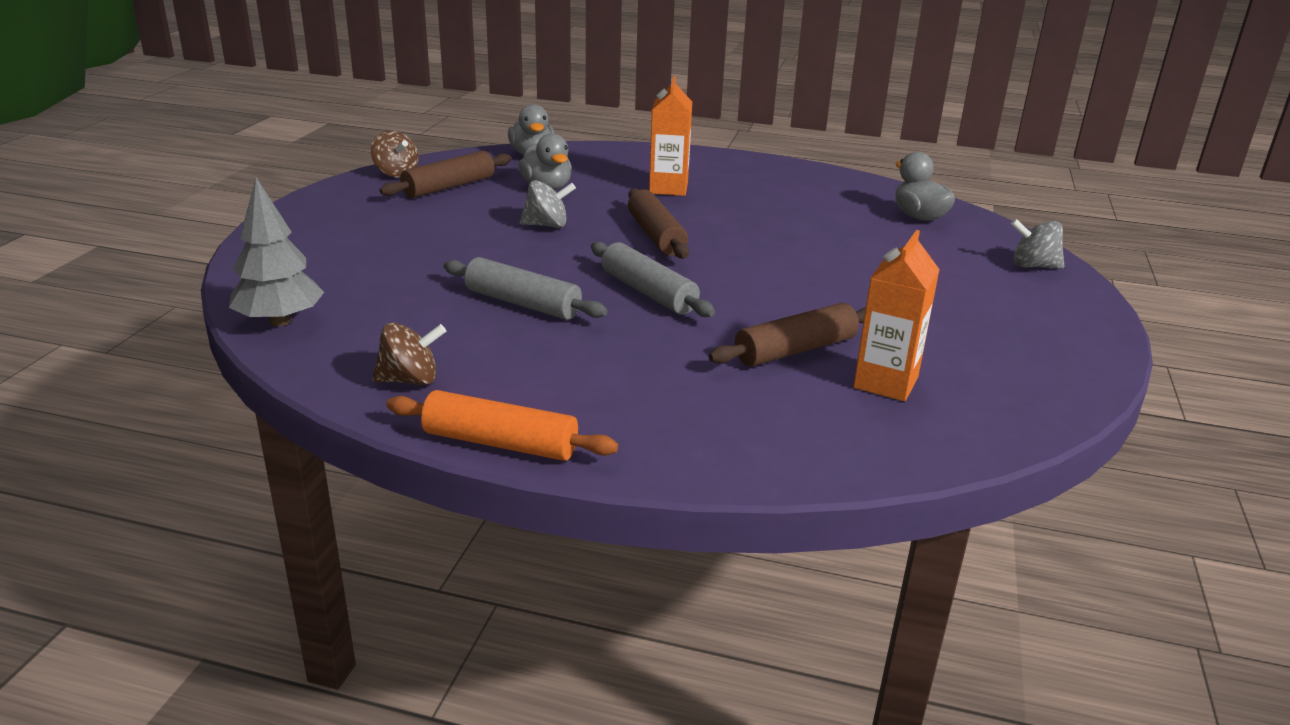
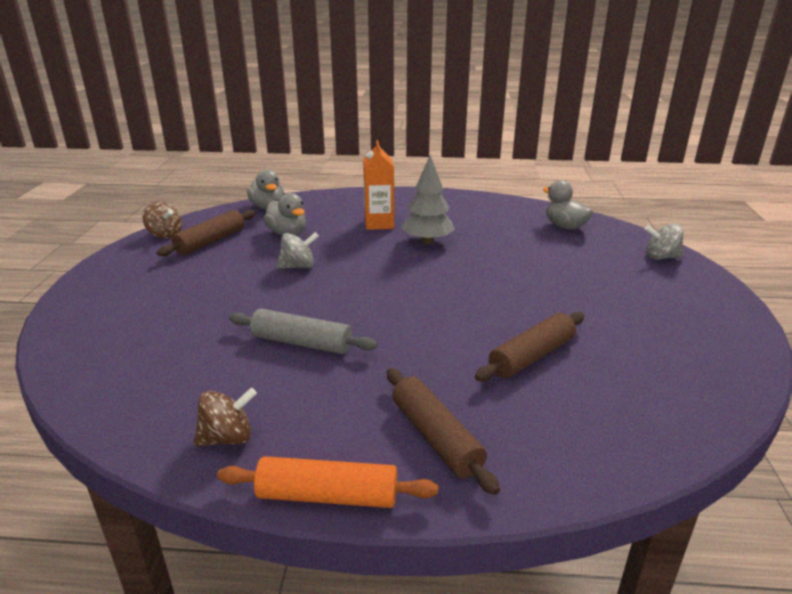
camera: 10 degrees left, 0 degrees up
(280, 321) = (95, 392): grey tree -> grey tree (427, 241)
(648, 293) = (398, 318): grey rolling pin -> none
(656, 235) = (385, 265): brown rolling pin -> brown rolling pin (436, 437)
(885, 383) = (612, 377): orange carton -> none

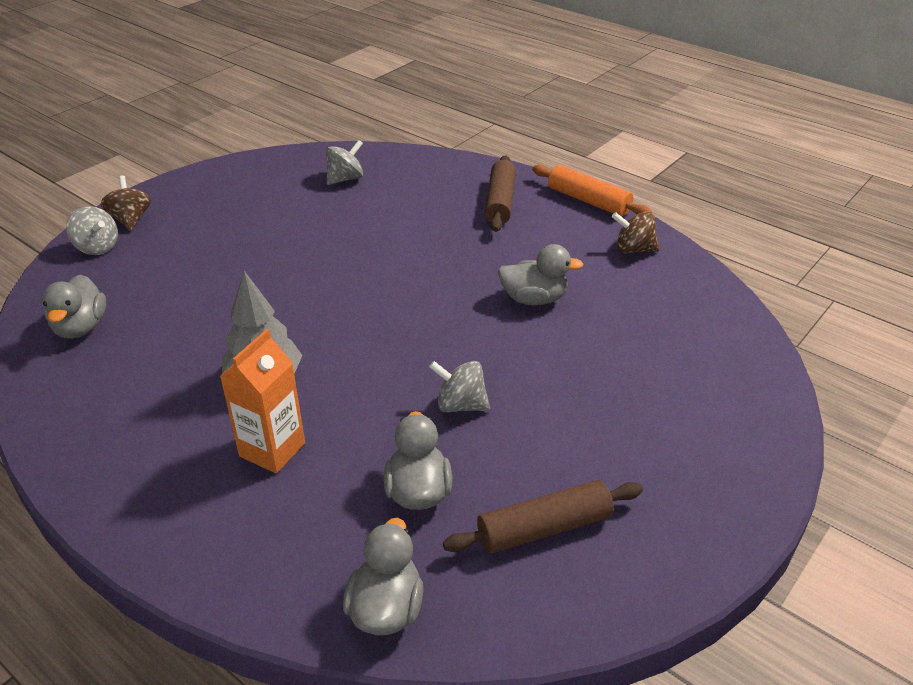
camera: 145 degrees left, 10 degrees up
(165, 234) = (612, 595): brown spinning top -> brown spinning top (130, 219)
(301, 343) = (534, 299): grey rolling pin -> grey duck
(531, 356) = (371, 218): brown rolling pin -> none
(633, 389) = (345, 179): none -> grey spinning top

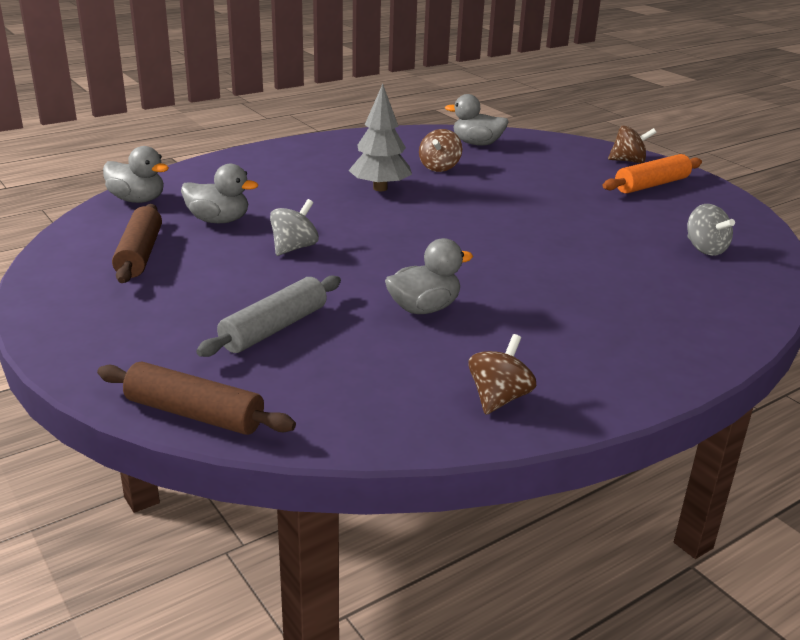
camera: 105 degrees right, 10 degrees down
(97, 247) = (585, 150): grey spinning top -> none
(179, 344) = (439, 167): none -> brown spinning top
(272, 449) = (302, 185): orange carton -> none
(500, 202) = (641, 329): brown rolling pin -> brown rolling pin (195, 413)
(534, 299) = (424, 308): grey duck -> grey duck turned 135 degrees counterclockwise
(588, 201) = (637, 395): orange rolling pin -> orange rolling pin (651, 185)
(623, 373) = (274, 328): none -> grey rolling pin

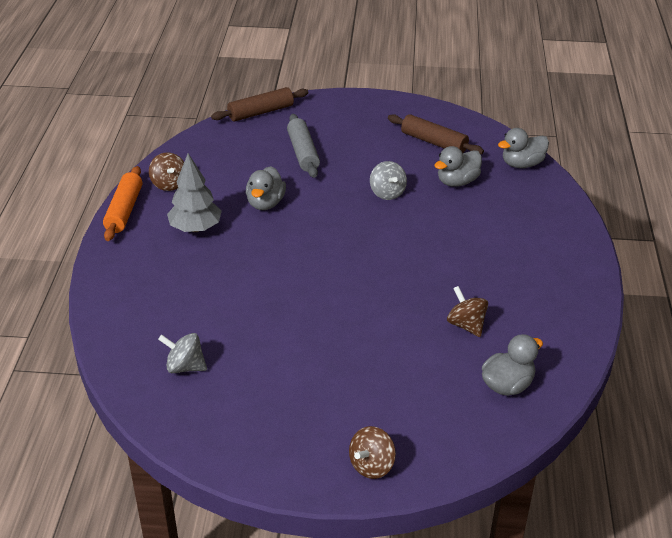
camera: 130 degrees right, 10 degrees up
(380, 188) = (450, 270): grey tree -> grey tree (195, 228)
(651, 185) = (308, 434): orange rolling pin -> orange rolling pin (124, 210)

